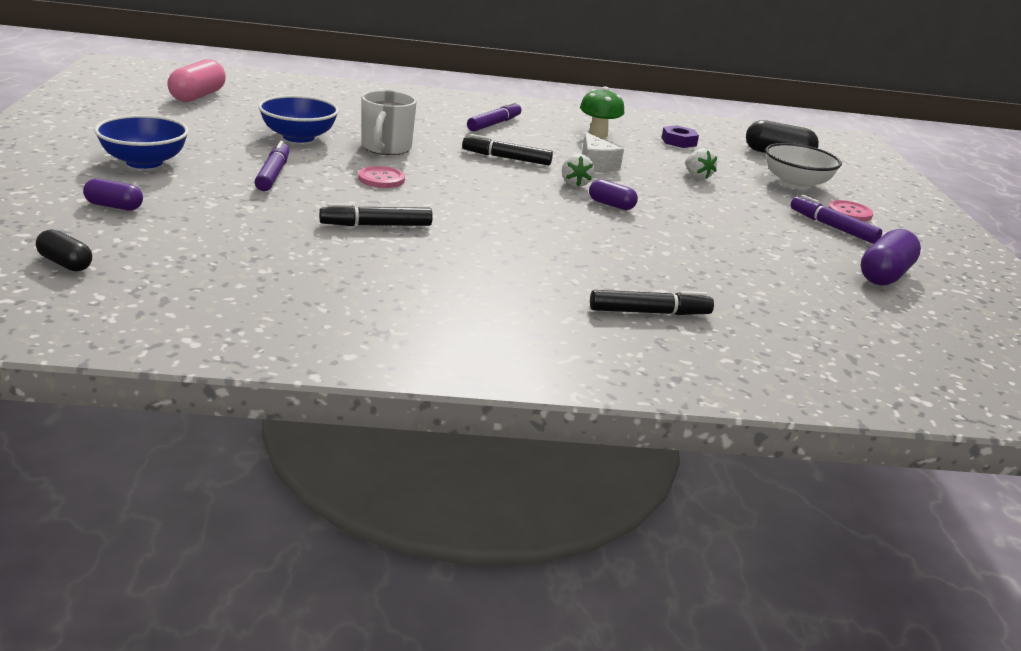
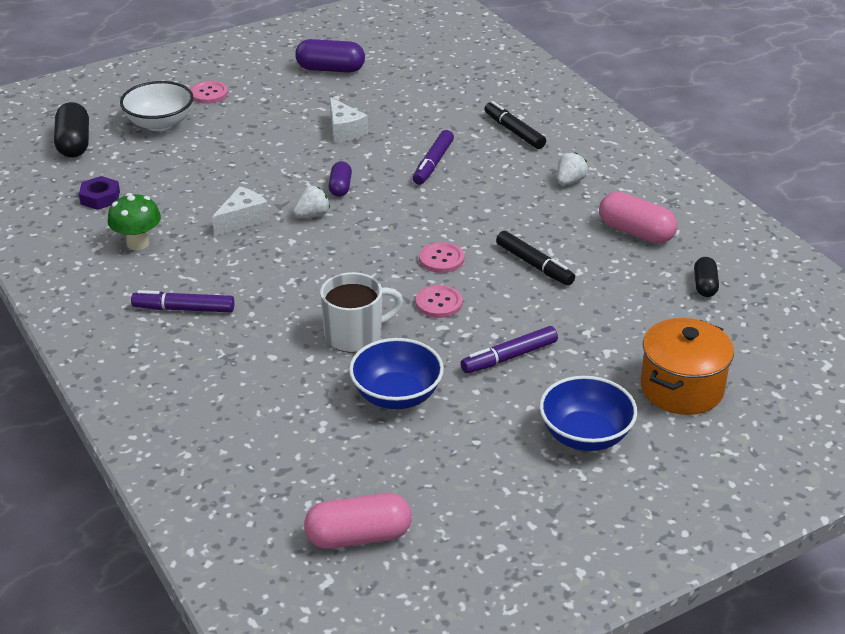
camera: 115 degrees left, 10 degrees up
(65, 263) = (778, 347): black capsule -> black capsule (704, 285)
(114, 206) = (681, 388): purple capsule -> orange pot
(355, 287) = (636, 232): none -> pink capsule
(441, 199) = (441, 259): none -> pink button
(507, 158) = (290, 266): black marker -> none
(697, 176) = (206, 168): white strawberry -> white strawberry (570, 181)
(725, 238) = (344, 130): none -> white cheese
(833, 227) = (255, 96): purple marker -> purple marker (433, 163)

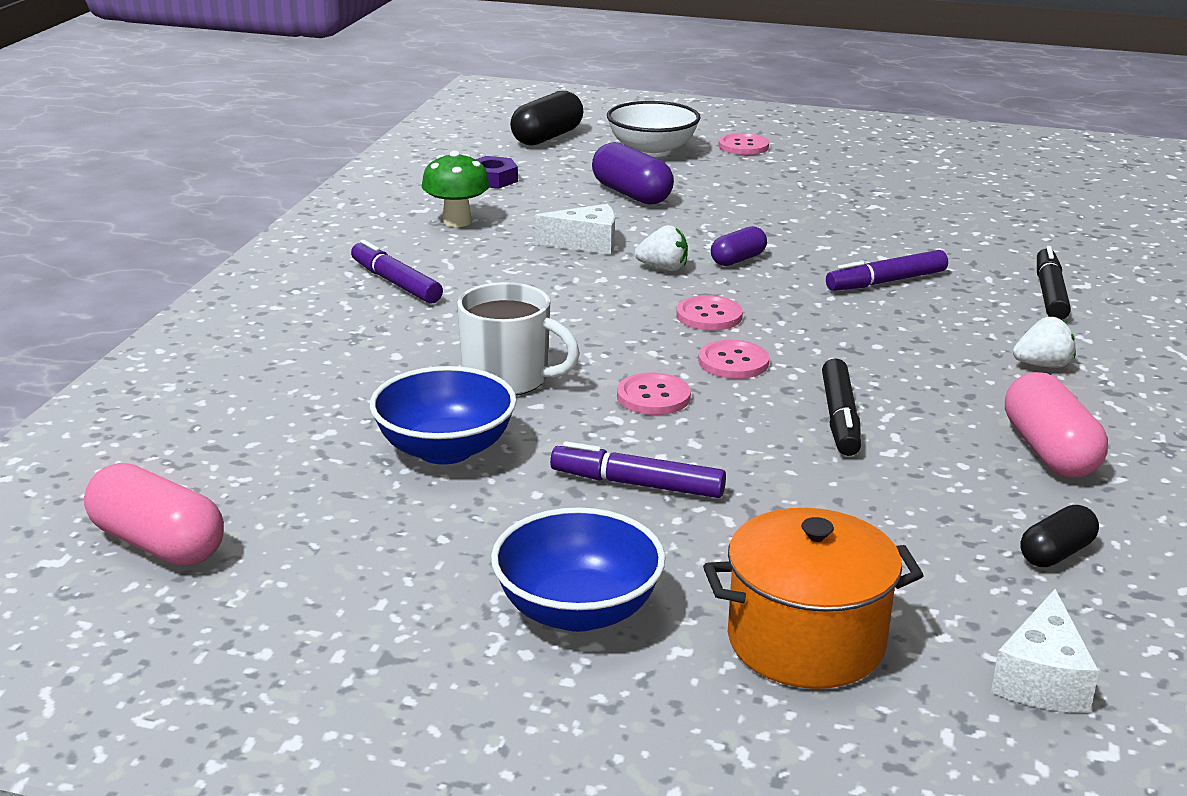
camera: 45 degrees right, 10 degrees down
(330, 69) = (913, 170): purple capsule -> purple capsule (631, 194)
(344, 130) = (833, 219): white cheese -> white cheese (1042, 679)
(385, 235) = (709, 316): none -> pink button

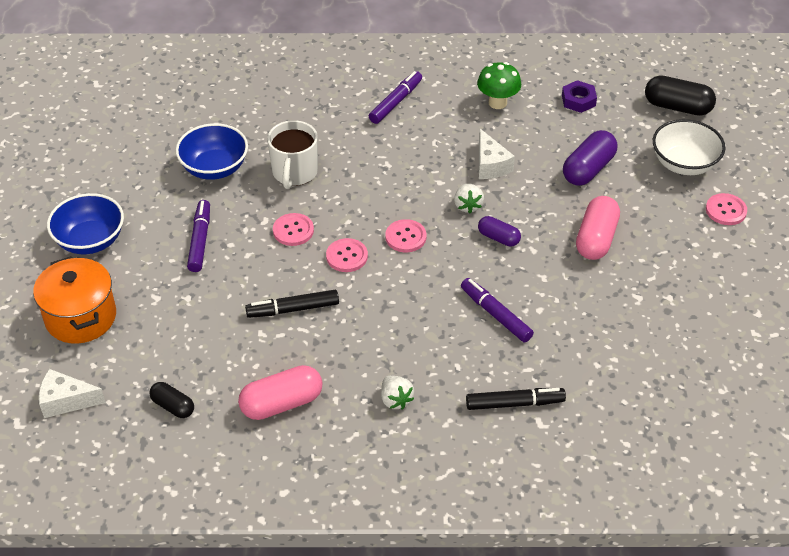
camera: 75 degrees right, 20 degrees up
(158, 543) = (114, 106): pink capsule -> pink capsule (596, 239)

